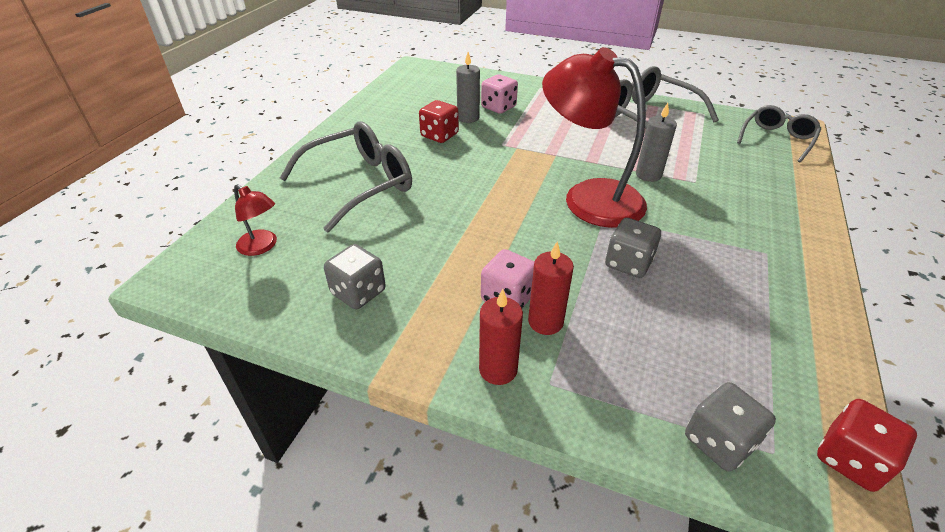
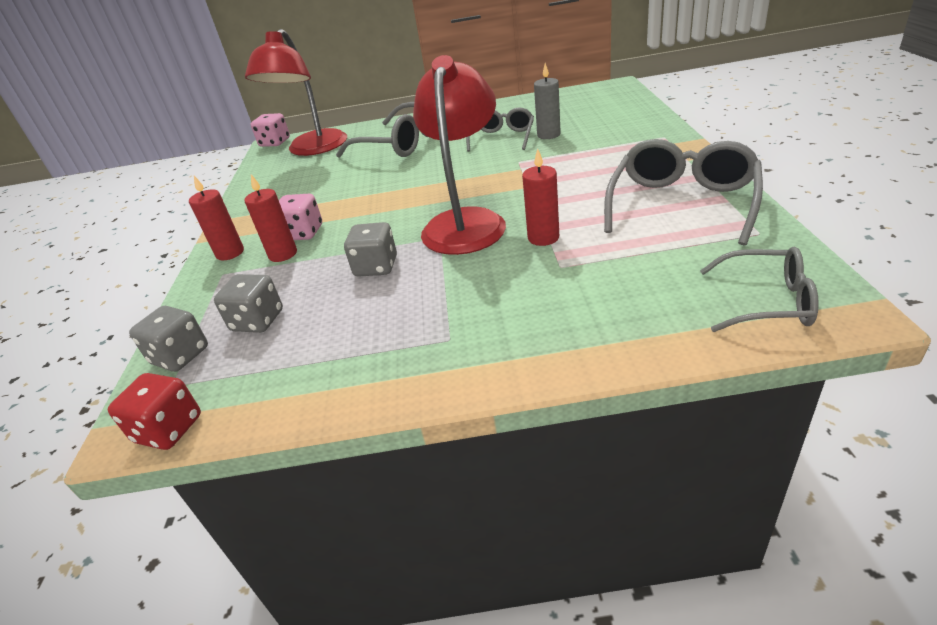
camera: 70 degrees right, 5 degrees down
(262, 247) = (313, 149): red lamp -> red lamp, size x2.21
(358, 292) = (284, 188): grey dice -> grey dice (257, 321)
(439, 135) = (502, 137): red dice -> grey glasses
(498, 107) = (588, 137): pink dice -> pink dice (275, 143)
(648, 175) = (543, 238): grey candle -> red candle

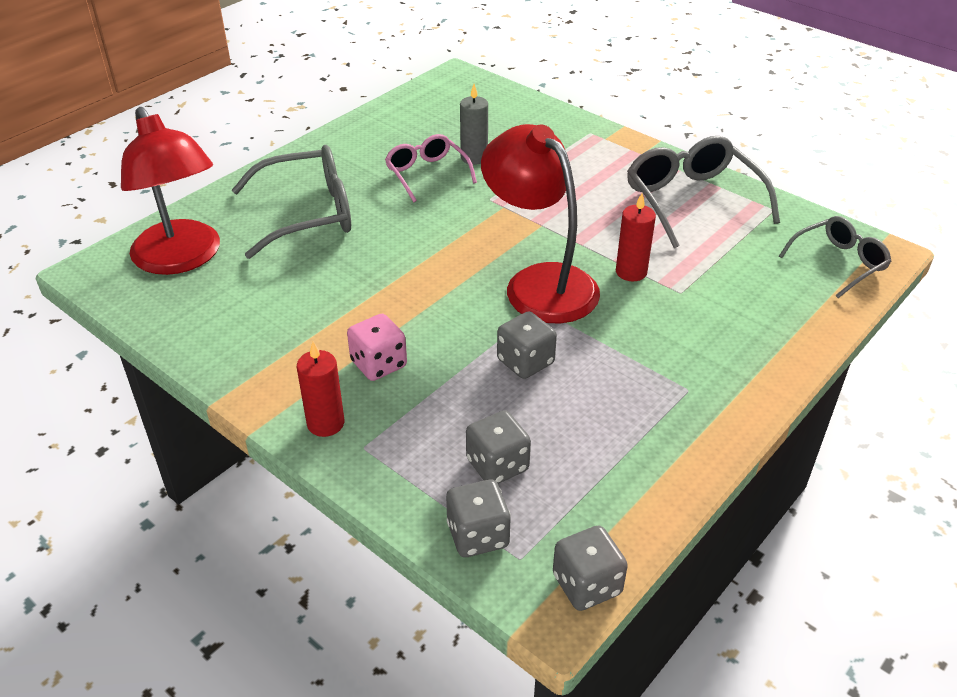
camera: 50 degrees left, 5 degrees up
(169, 429) = (587, 584): red dice -> grey dice
(275, 143) = (91, 267): pink dice -> none
(283, 254) = (398, 395): red candle -> none
(502, 137) = (426, 174): grey glasses -> pink glasses

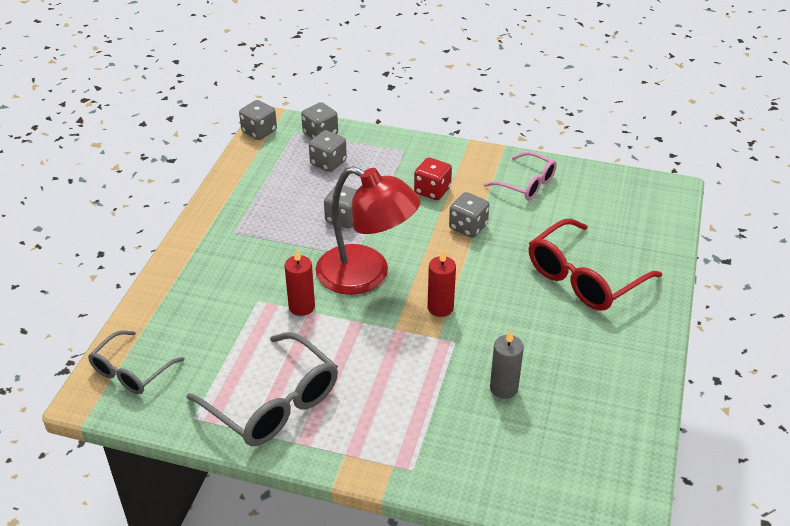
camera: 155 degrees right, 0 degrees up
(182, 259) = (626, 215): red lamp -> none
(309, 214) = (583, 278): grey glasses -> red glasses
(325, 423) = (434, 154): red candle -> red candle (440, 308)
(376, 301) = (468, 227): none -> grey dice
(378, 364) = (432, 191): pink dice -> red dice
(426, 174) = (529, 352): pink glasses -> pink glasses (527, 184)

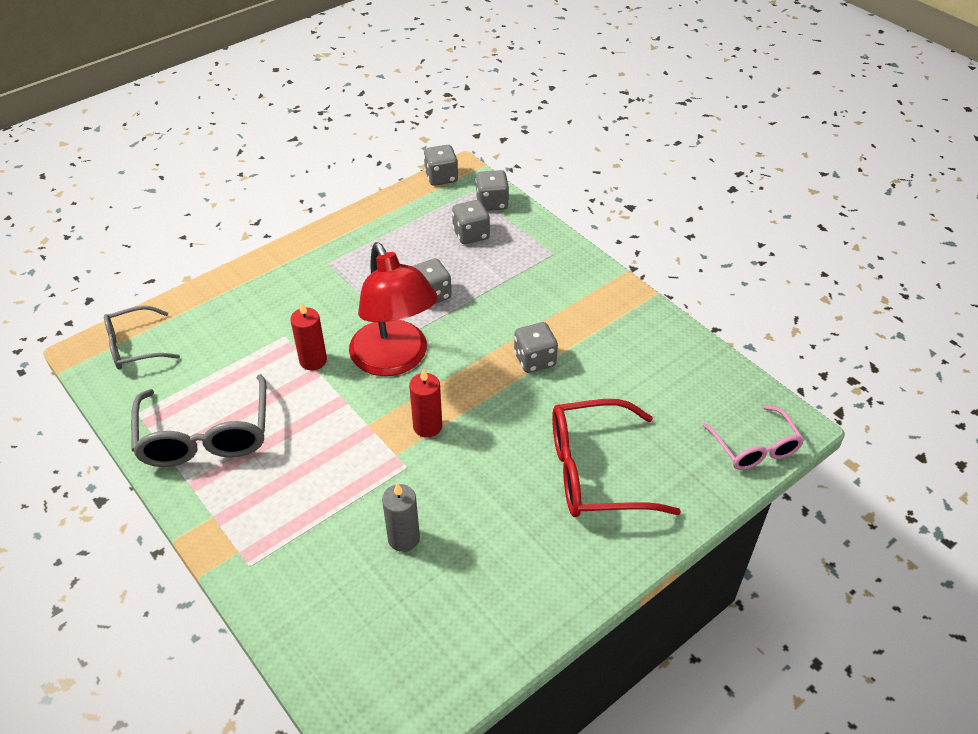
camera: 35 degrees right, 5 degrees up
(432, 191) = (538, 306): red dice -> none
(527, 184) = (638, 344): pink glasses -> pink glasses (755, 448)

